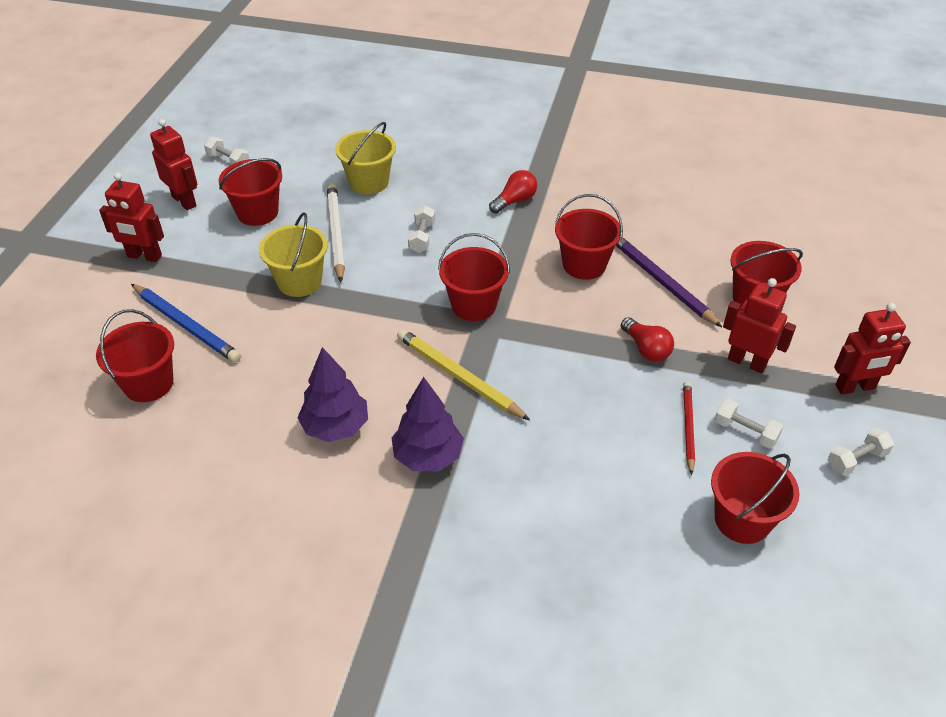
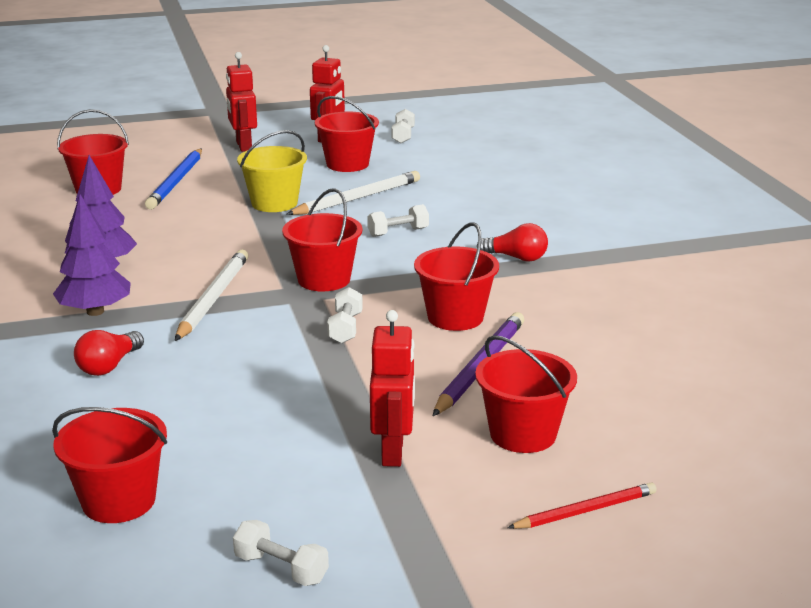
camera: 60 degrees right, 20 degrees down
(369, 182) = (451, 190): yellow bucket -> none
(458, 377) = (212, 298): yellow pencil -> white pencil
(646, 349) = (351, 383): red light bulb -> red light bulb (109, 366)
(688, 427) = (243, 436): red pencil -> red pencil (585, 510)
(745, 432) = (267, 475): white dumbbell -> white dumbbell (345, 328)
(855, 387) = (424, 544): red robot -> none

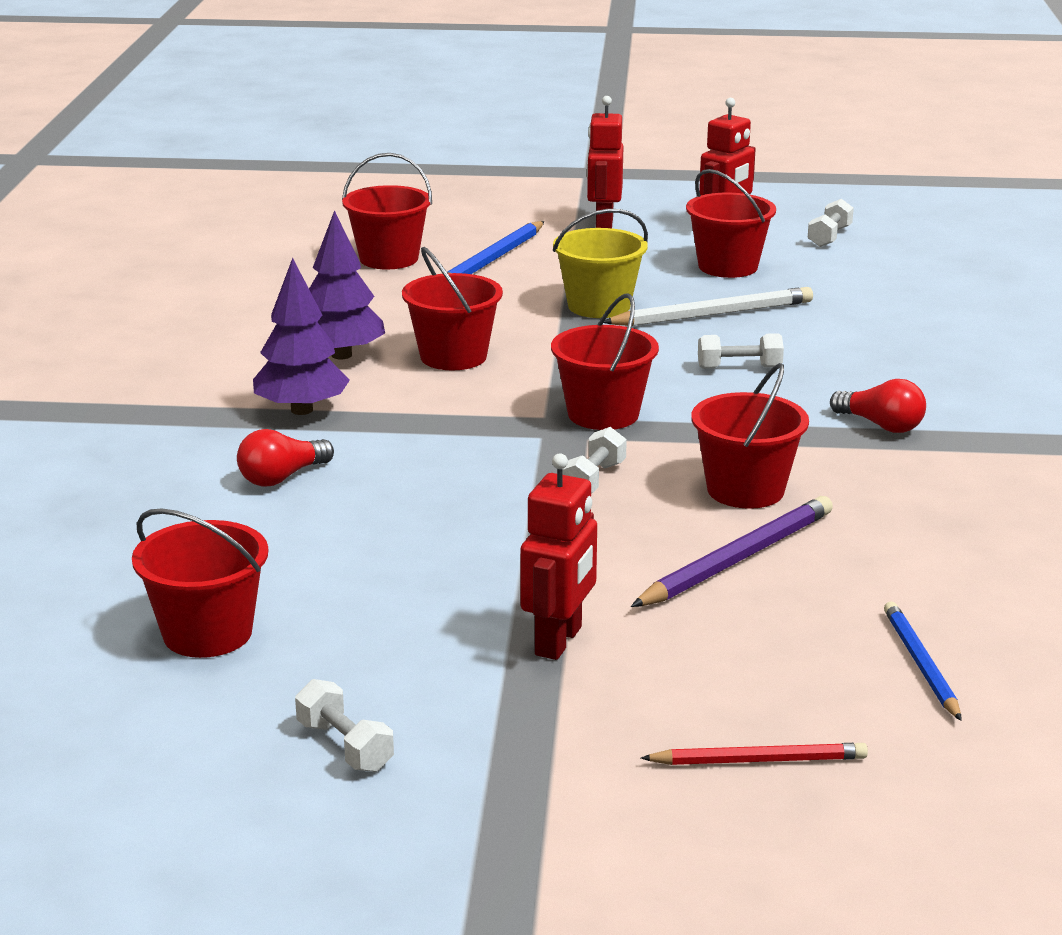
camera: 20 degrees right, 0 degrees up
(212, 298) = (450, 416): white pencil -> none
(523, 434) = (739, 652): red bucket -> red bucket (453, 356)
(646, 418) = (920, 664): none -> blue pencil

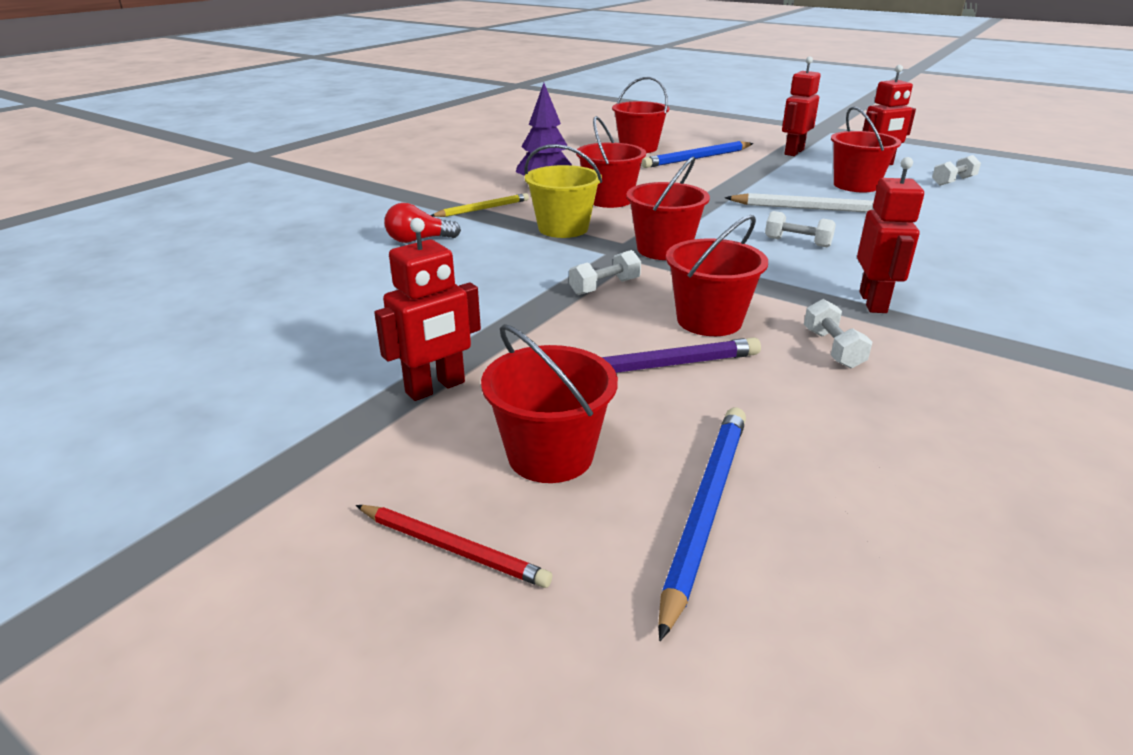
camera: 30 degrees right, 5 degrees up
(207, 633) = (242, 314): red bucket -> red bucket (550, 455)
(301, 410) = (482, 209): purple tree -> yellow pencil
(345, 746) = (196, 414): white dumbbell -> white dumbbell (832, 349)
(599, 306) = (738, 191): yellow bucket -> yellow bucket (563, 228)
(881, 425) = (873, 302): red light bulb -> red robot
(920, 664) = (704, 510): blue pencil -> blue pencil, size x1.56

